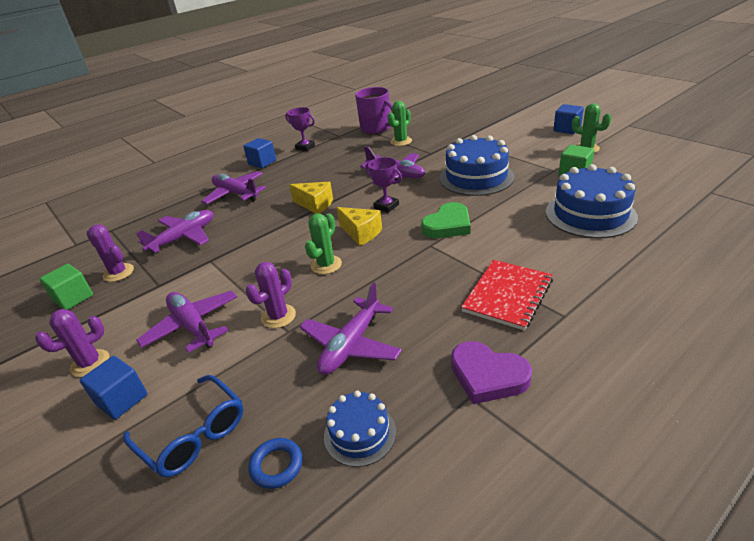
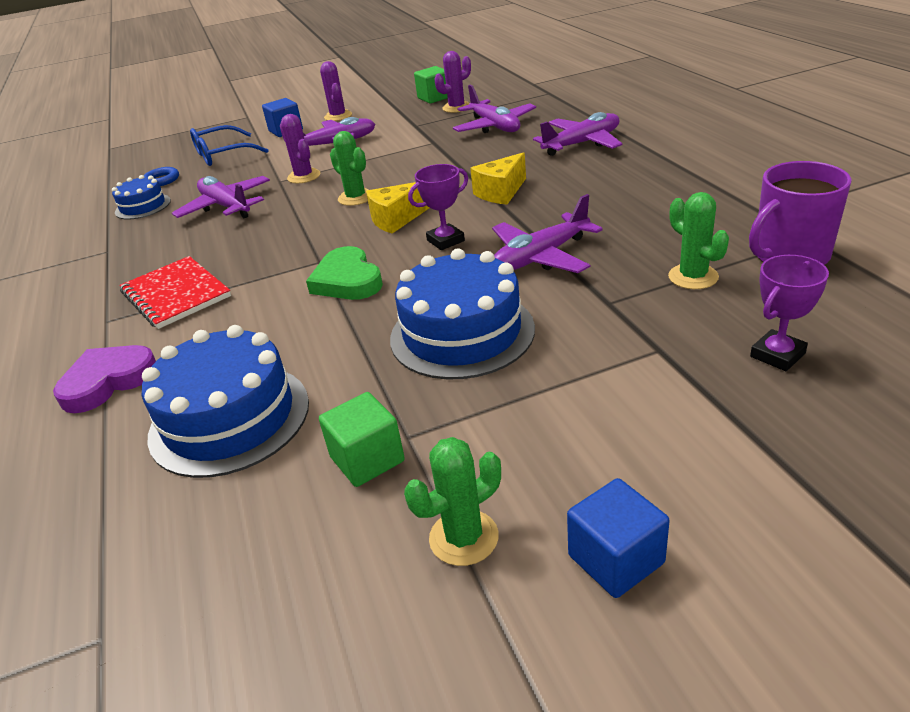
camera: 110 degrees right, 0 degrees up
(262, 162) = (679, 154): blue cube -> none
(305, 147) = (724, 184): purple trophy -> purple trophy (777, 355)
(487, 376) = (110, 262): purple heart -> purple heart (108, 381)

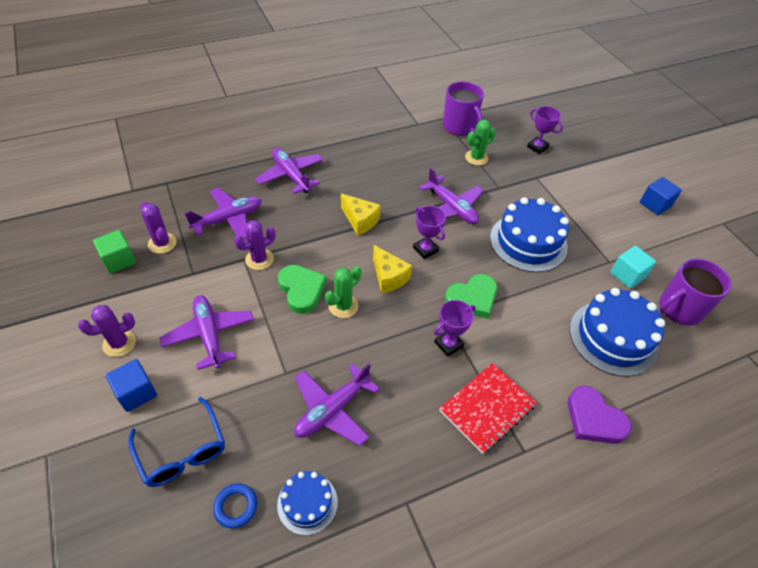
camera: 100 degrees left, 15 degrees up
(260, 532) = (679, 309): none -> purple mug
(278, 265) = (448, 344): none -> purple trophy
(304, 176) = (283, 352): purple cactus -> purple cactus (259, 259)
(367, 459) = (627, 275): green cube -> turquoise cube
(384, 174) = (301, 290): none -> green heart
(464, 538) = (659, 243): green cactus -> none

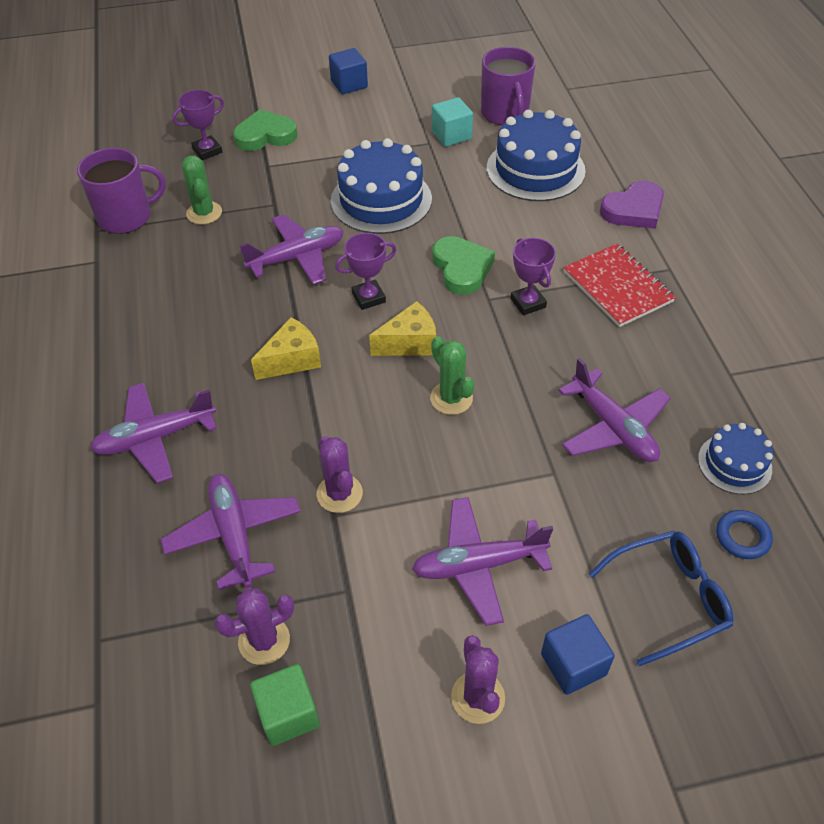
camera: 75 degrees left, 0 degrees up
(301, 290) = (413, 443): green heart -> green heart (265, 135)

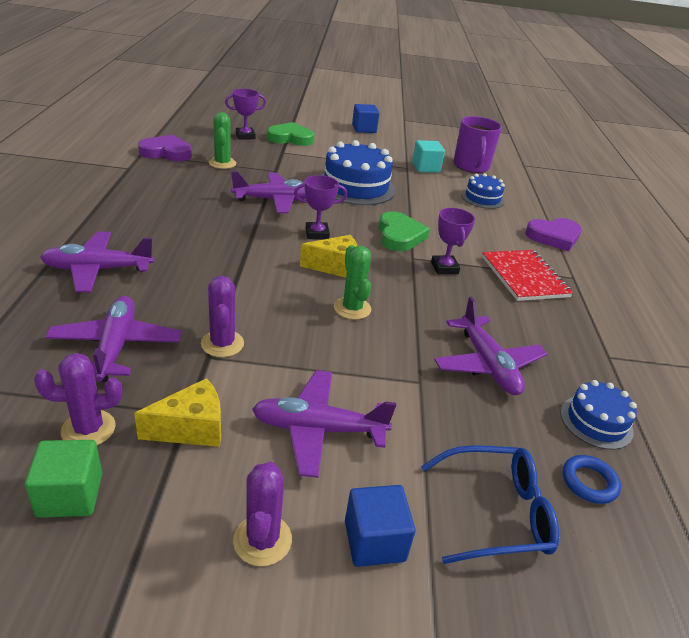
camera: 10 degrees right, 15 degrees down
(126, 217) = (166, 152): purple mug -> purple heart
(292, 360) = (235, 253): yellow cheese -> yellow cheese (191, 428)
(535, 169) = (482, 198): blue cake -> blue cake, size x0.55

